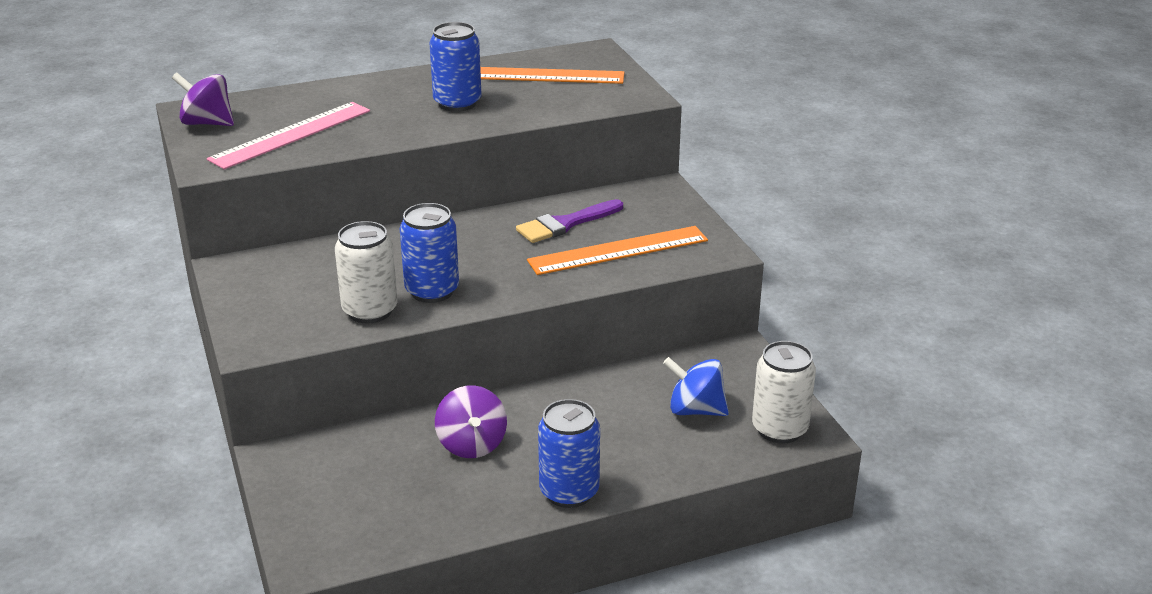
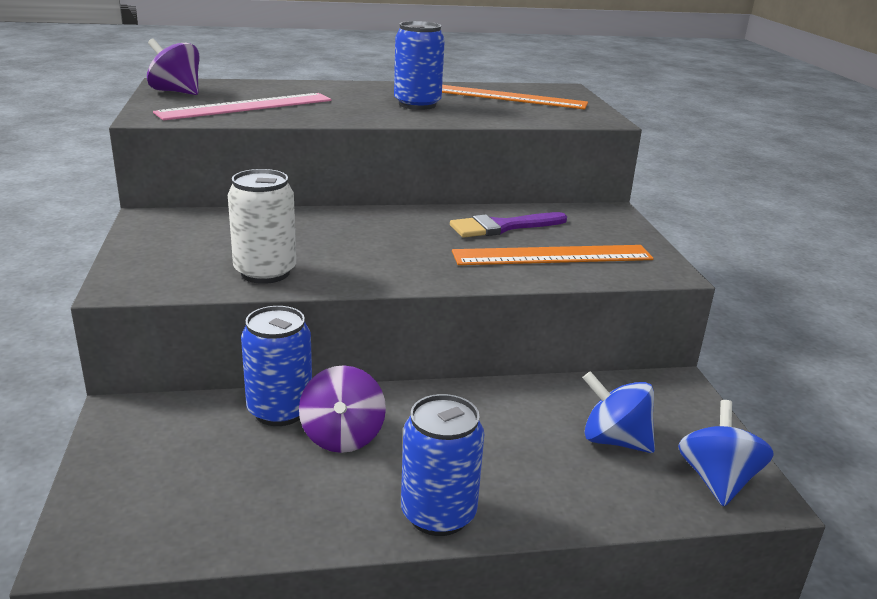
camera: 10 degrees right, 5 degrees down
(432, 291) = (340, 264): blue can -> blue can (280, 410)
(779, 429) = (717, 480): white can -> blue spinning top

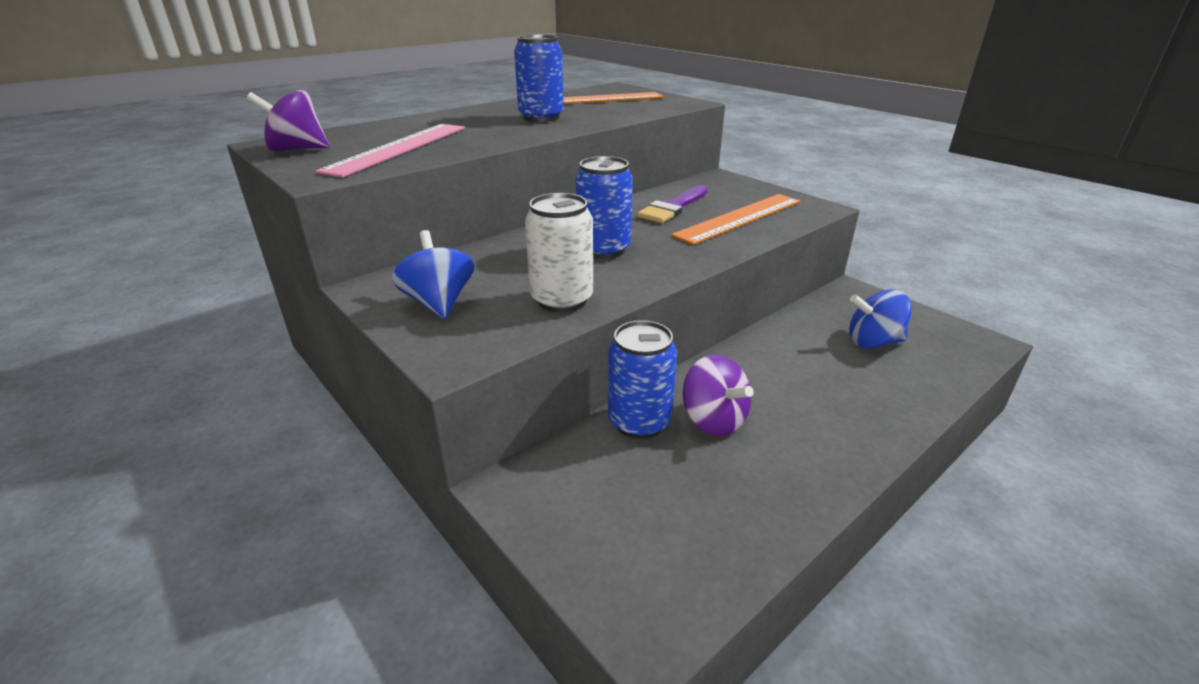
camera: 30 degrees left, 5 degrees up
(438, 514) = (854, 445): blue can -> blue can (603, 249)
(717, 480) = (955, 343): blue spinning top -> blue spinning top (439, 303)

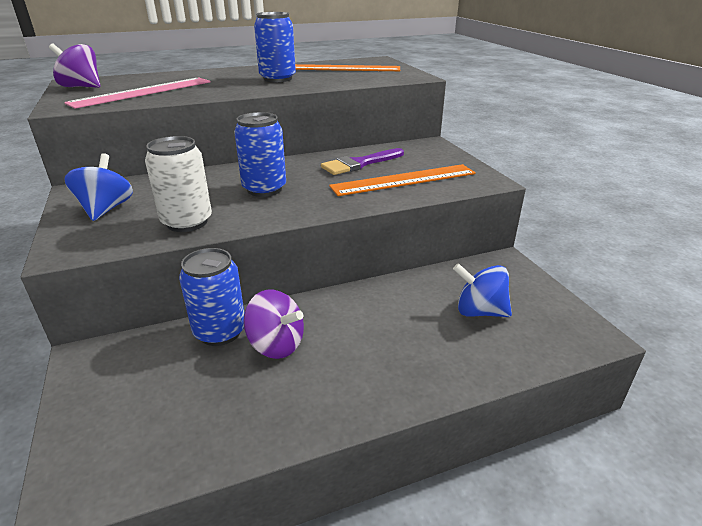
camera: 20 degrees right, 0 degrees up
(713, 420) = (276, 345): purple spinning top -> purple spinning top turned 45 degrees counterclockwise

